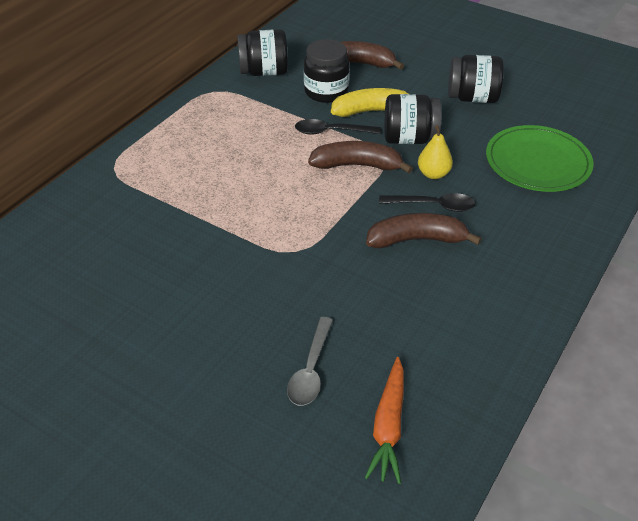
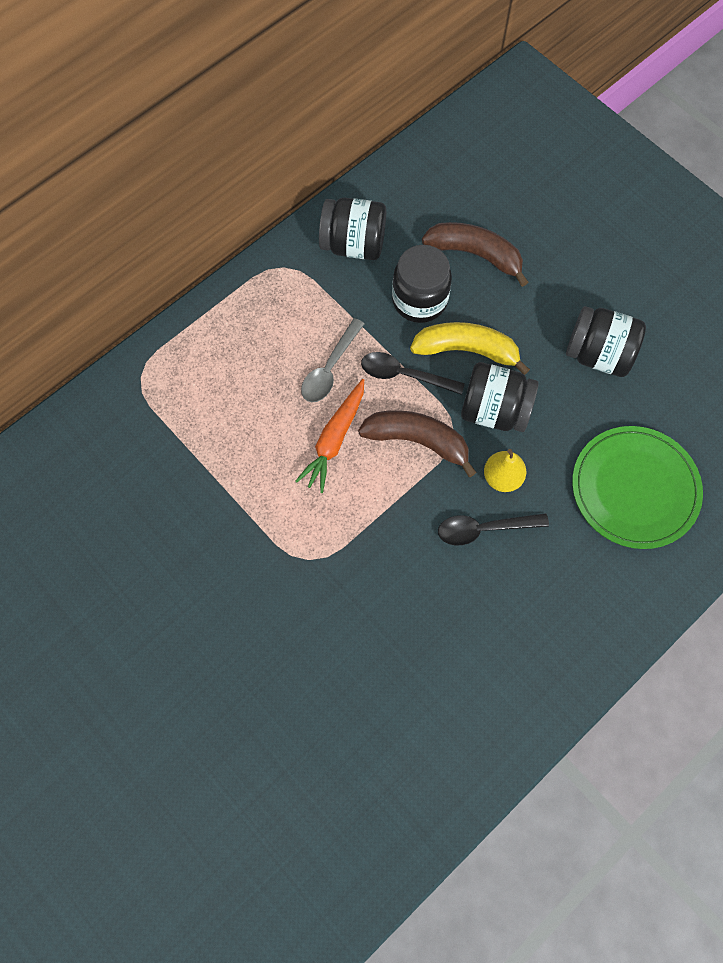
camera: 15 degrees right, 25 degrees up
(311, 370) = (279, 729): grey spoon -> grey spoon (330, 368)
(388, 425) = (335, 820): orange carrot -> orange carrot (334, 439)
(417, 239) = (447, 577): brown banana -> none
(433, 205) = (484, 529): black spoon -> black spoon turned 150 degrees clockwise

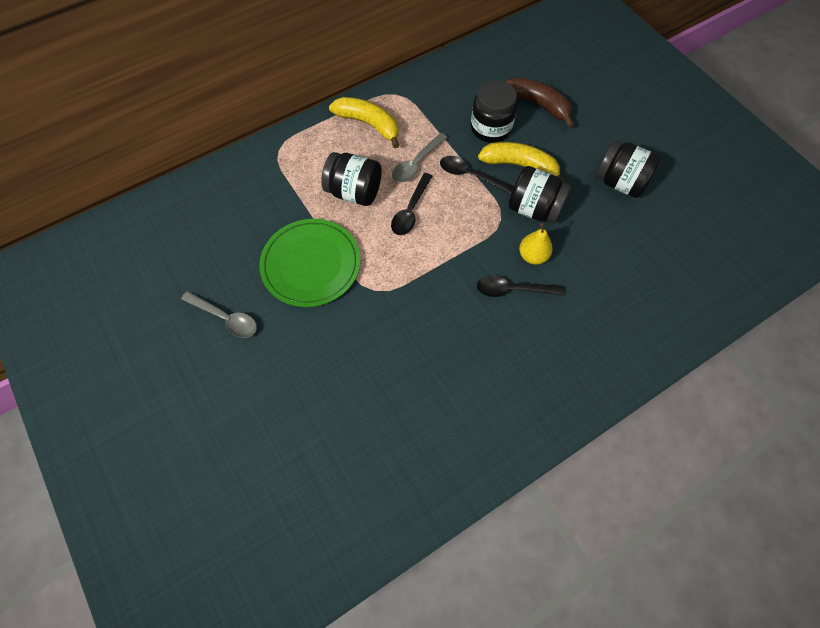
camera: 10 degrees right, 5 degrees down
(124, 631) = (226, 318): none -> grey spoon
(255, 319) = (369, 124): none -> yellow banana
(334, 439) = (410, 210): orange carrot -> black spoon
(353, 244) = (449, 86): black jar -> black jar (354, 192)
(417, 441) = (472, 221): brown banana -> none
(634, 488) = (635, 279): green plate -> green plate (311, 264)

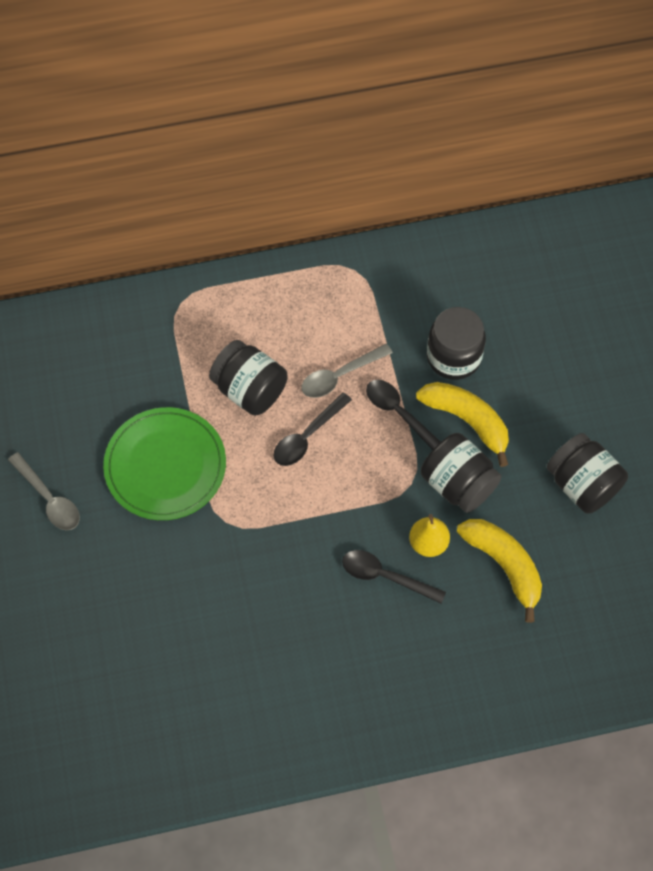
camera: 20 degrees right, 0 degrees up
(369, 124) = (303, 302): yellow banana -> yellow banana (504, 565)
(537, 104) = (529, 342): brown banana -> none

